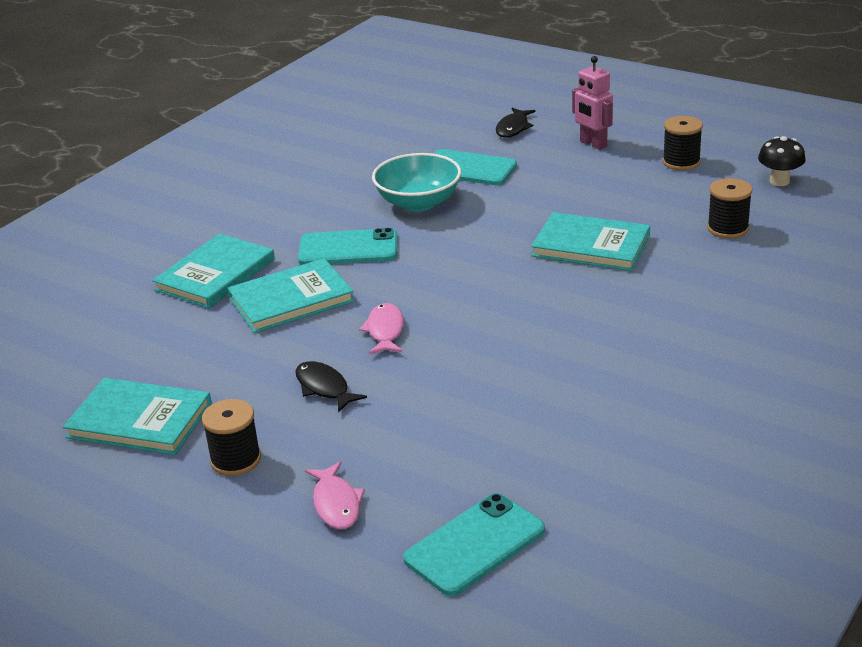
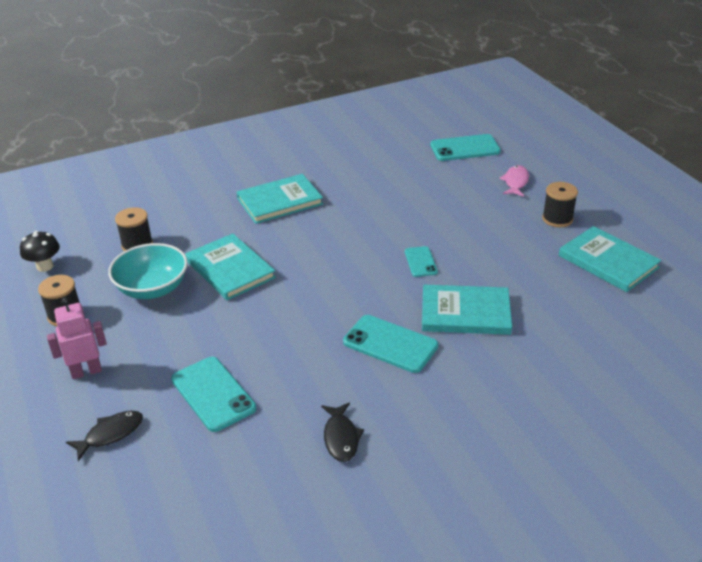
camera: 150 degrees left, 5 degrees up
(215, 275) = (511, 364): turquoise book -> turquoise book (280, 201)
(324, 388) = (484, 240): black fish -> black fish (341, 438)
(385, 331) = (420, 262): pink fish -> turquoise phone
(418, 202) = (294, 370): turquoise bowl -> turquoise bowl (152, 288)
(593, 144) = (86, 371): pink robot -> pink robot turned 105 degrees counterclockwise

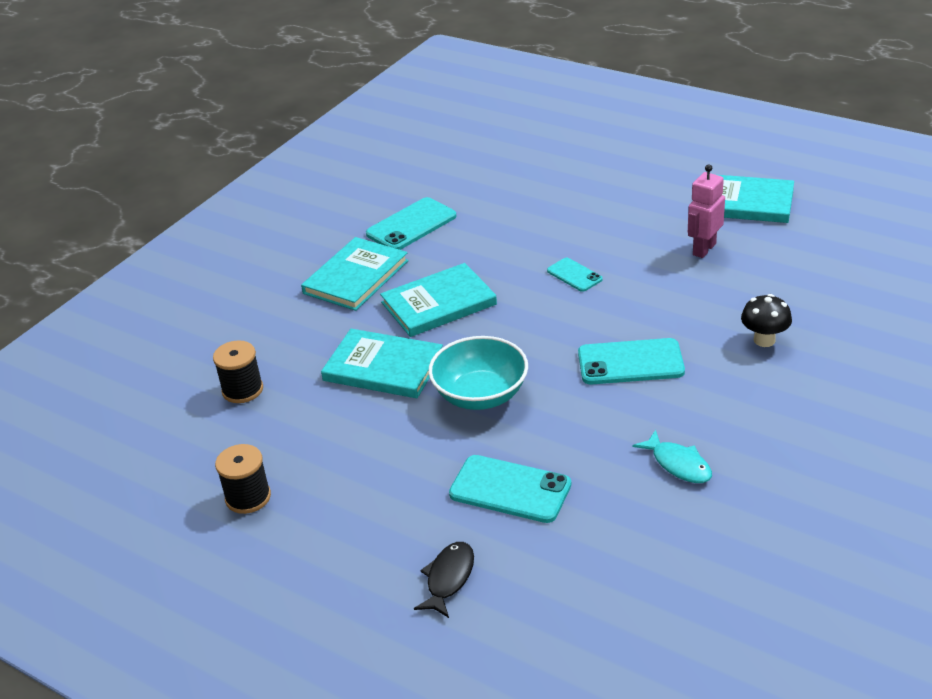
camera: 30 degrees left, 0 degrees up
(45, 266) = (154, 461): black mushroom -> black mushroom (764, 340)
(86, 371) = (346, 537): pink robot -> pink robot (704, 249)
(152, 288) = (318, 424): turquoise bowl -> turquoise bowl (480, 395)
(341, 438) = (678, 464): black fish -> turquoise fish
(465, 148) = (495, 147): turquoise phone -> turquoise phone (411, 225)
(465, 313) = (668, 303): turquoise book -> turquoise book (438, 303)
(515, 182) = (582, 161): pink fish -> none
(557, 219) = (659, 181): black spool -> none

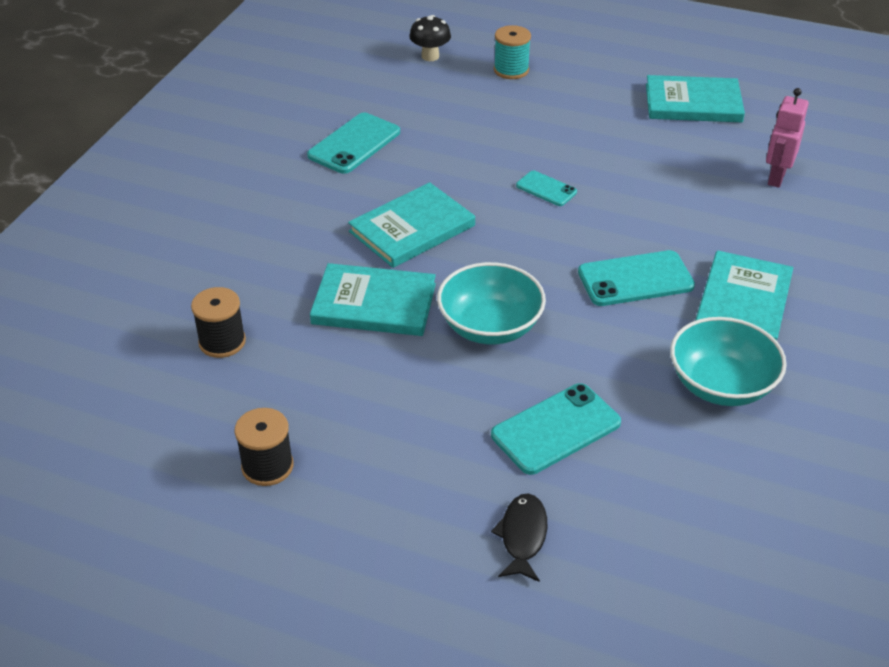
camera: 15 degrees left, 5 degrees up
(356, 277) = (311, 205): turquoise book -> turquoise book (743, 302)
(510, 489) = (556, 429): turquoise phone -> turquoise phone turned 45 degrees counterclockwise
(578, 164) = (511, 70): none -> turquoise spool
(678, 464) = (721, 385): turquoise fish -> turquoise bowl
(704, 249) = (669, 154): pink robot -> pink robot (776, 178)
(764, 340) = (761, 246): black mushroom -> black mushroom (430, 56)

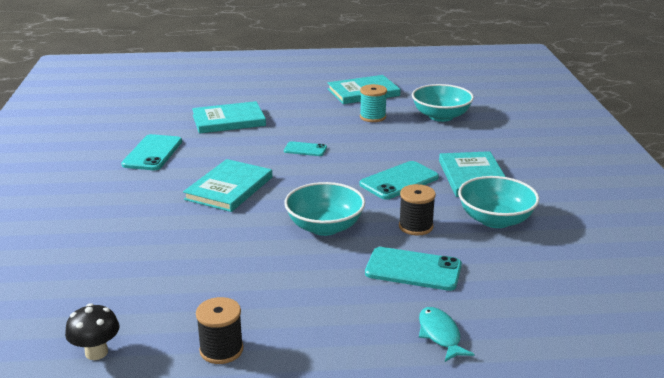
camera: 25 degrees left, 15 degrees down
(222, 342) = (129, 285): black spool -> black spool (415, 226)
(374, 304) = (232, 234): turquoise book -> turquoise book (228, 120)
(430, 56) = (174, 100): black mushroom -> black mushroom (96, 352)
(511, 70) = (235, 97): turquoise spool -> turquoise spool (373, 117)
(522, 536) = (440, 334): black fish -> turquoise fish
(556, 429) = (413, 269): turquoise phone -> turquoise phone turned 75 degrees clockwise
(776, 178) = (441, 116): pink robot -> turquoise bowl

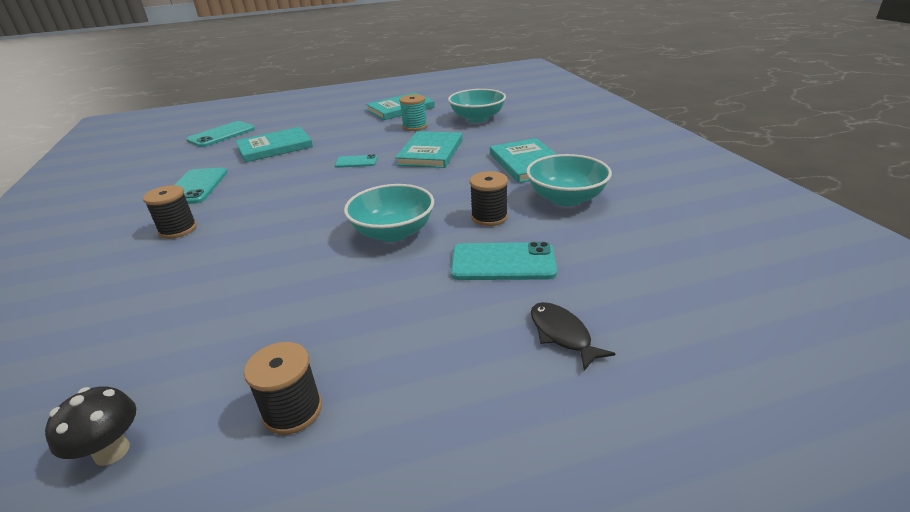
camera: 10 degrees left, 5 degrees up
(137, 193) = (178, 229): none -> black spool
(229, 188) = (282, 209): turquoise book -> turquoise book (430, 152)
(399, 181) = (457, 177): turquoise phone -> turquoise phone (221, 135)
(440, 334) = (562, 334): turquoise fish -> black fish

